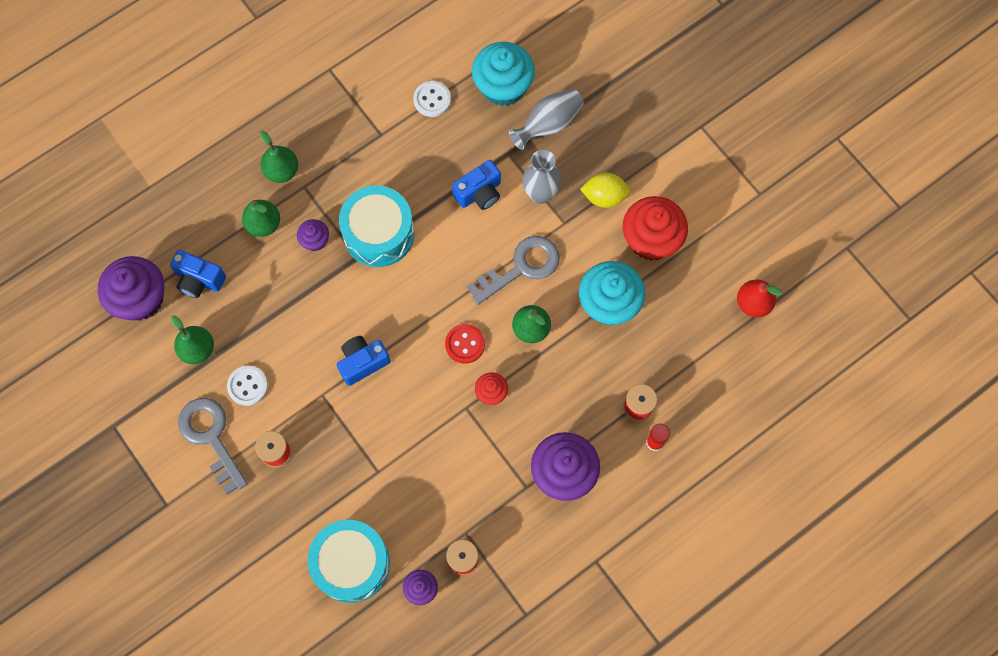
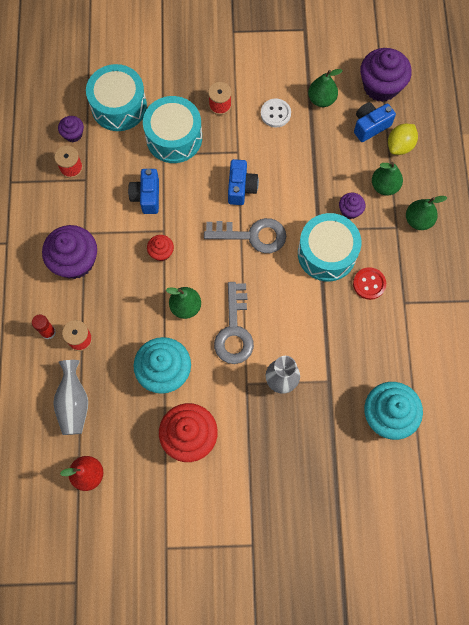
camera: 125 degrees right, 0 degrees up
(211, 437) = (257, 76): grey key -> grey key (252, 235)
(350, 474) = (174, 137): none -> turquoise drum
(432, 100) = (410, 356): white button -> none
(465, 344) = (207, 257): red button -> red button (369, 284)
(479, 193) = (311, 340): blue camera -> blue camera (147, 196)
(548, 125) = (333, 427): grey vase -> grey vase (74, 403)
(604, 196) = (246, 426): yellow lemon -> yellow lemon (400, 146)

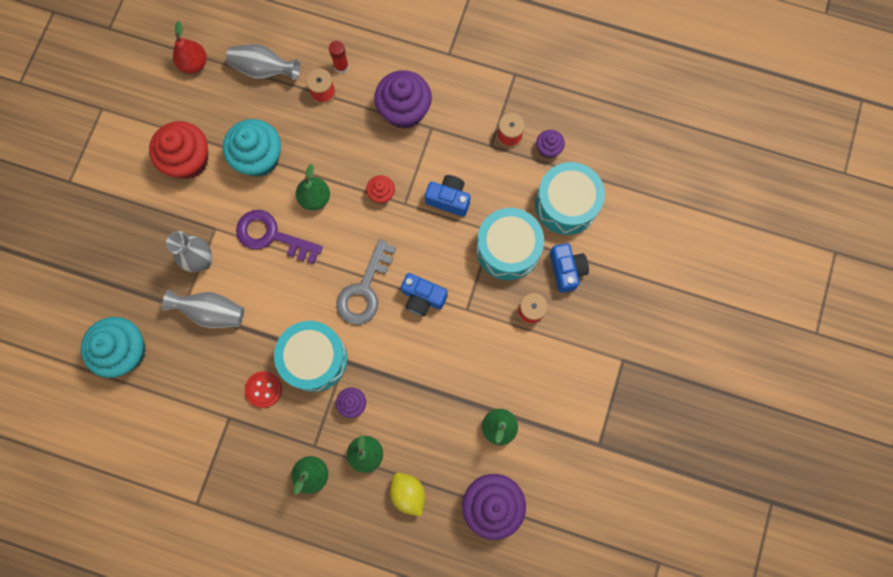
camera: 110 degrees right, 5 degrees up
(234, 330) = (271, 236): grey key -> purple key
(275, 114) = (499, 368): white button -> none
(322, 354) = (211, 312): none -> grey vase
(370, 126) = (445, 469): blue camera -> blue camera (566, 270)

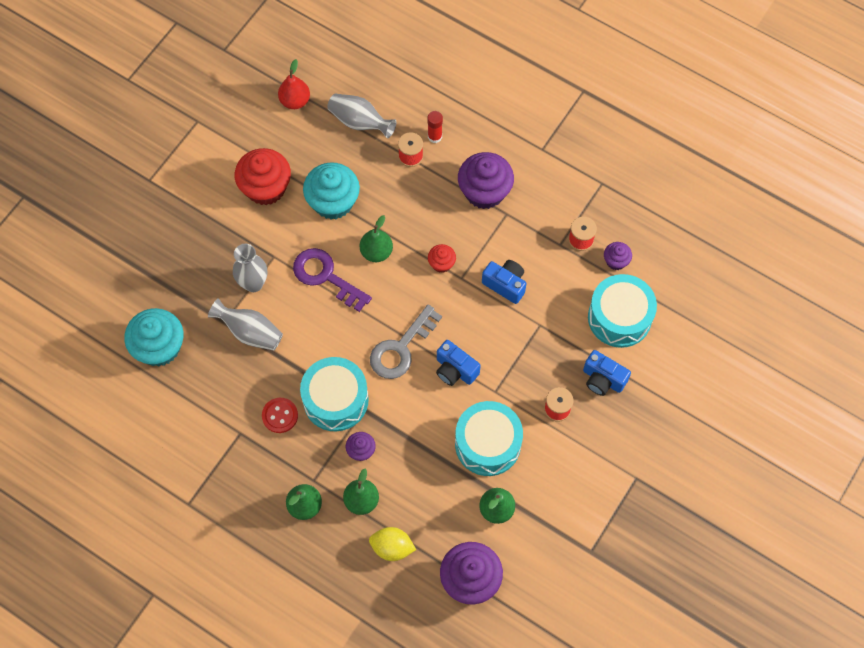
camera: 15 degrees right, 10 degrees down
(408, 493) = (392, 547): yellow lemon -> yellow lemon turned 60 degrees counterclockwise
(508, 249) = (550, 345): turquoise drum -> turquoise drum (487, 444)
(566, 270) = (603, 379): blue camera -> blue camera turned 120 degrees clockwise

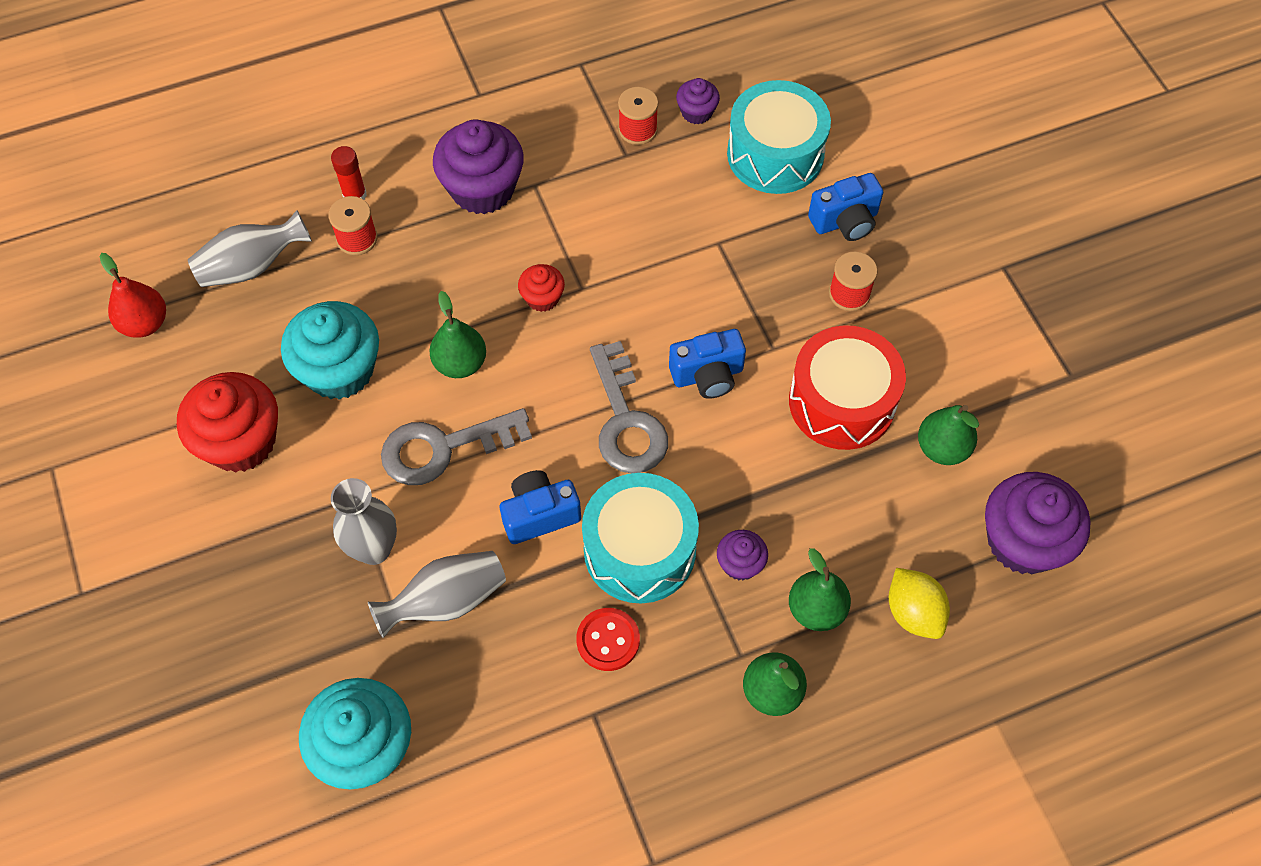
camera: 55 degrees left, 5 degrees down
(326, 276) = (443, 448): purple key -> grey key
(392, 547) = (913, 612): yellow lemon -> yellow lemon turned 75 degrees counterclockwise
(487, 444) = (842, 402): turquoise drum -> red drum
(505, 284) = (632, 245): blue camera -> blue camera (539, 515)

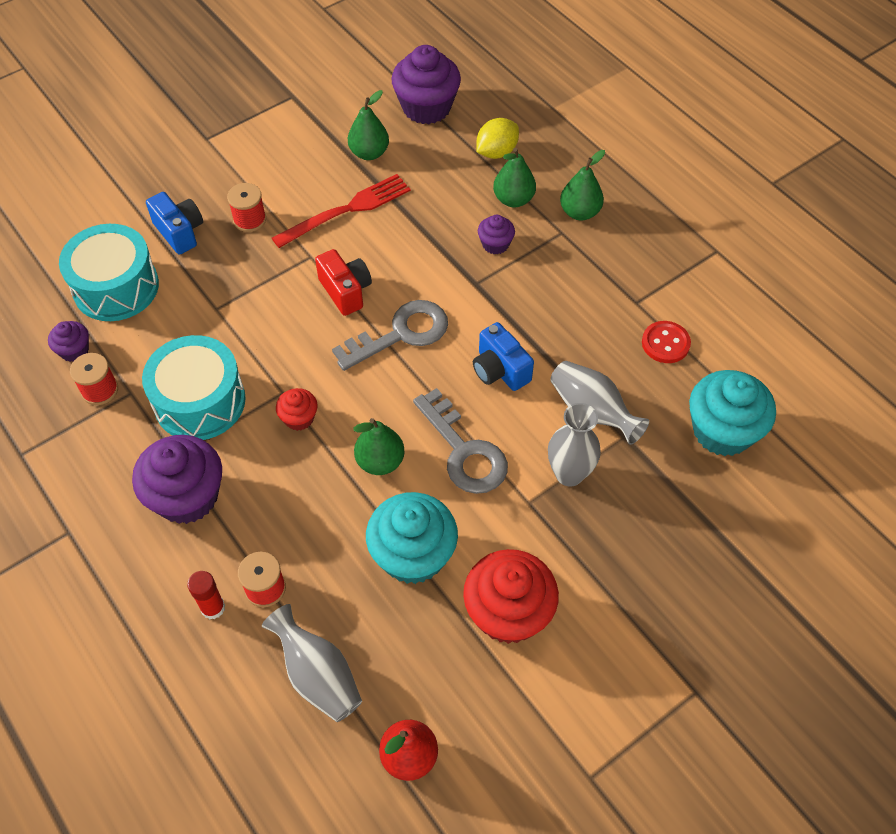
camera: 105 degrees left, 5 degrees down
(608, 640) = (581, 306): red button -> red button (665, 343)
(639, 550) = (506, 302): turquoise drum -> turquoise drum (200, 401)
(707, 375) = (346, 291): blue camera -> red camera
(842, 402) = (347, 210): red drum -> red fork

